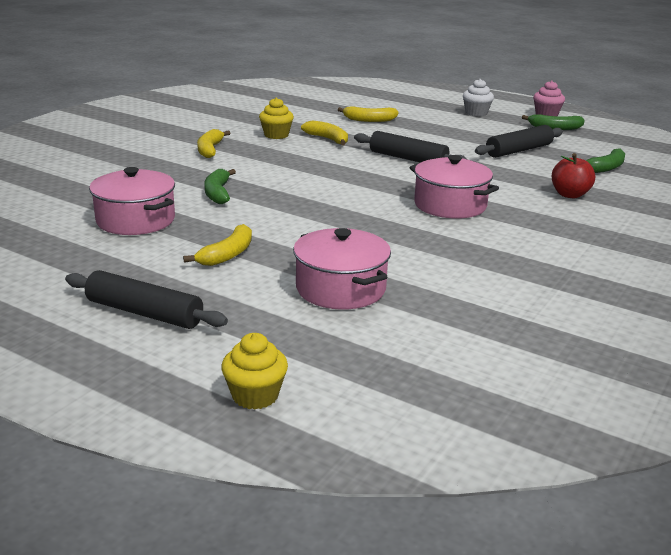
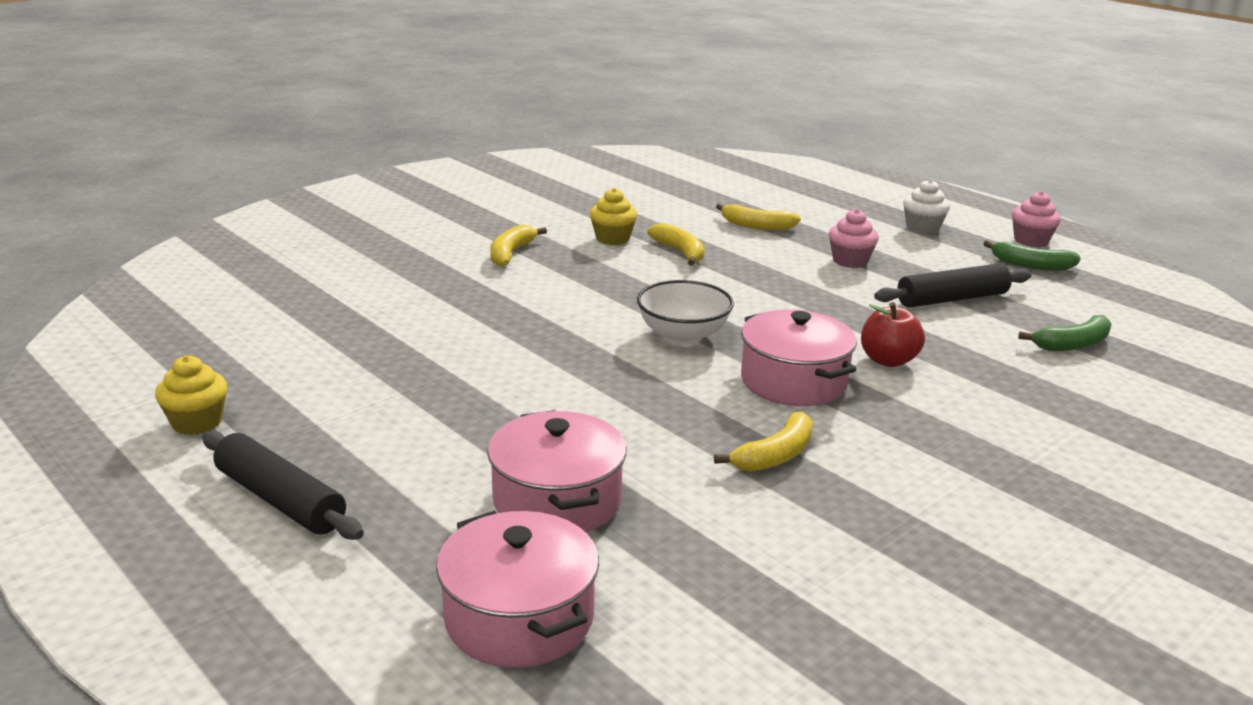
camera: 15 degrees right, 0 degrees up
(136, 220) = (353, 353): pink pot -> pink pot (519, 618)
(218, 193) = (481, 323): green banana -> none
(227, 254) = (438, 423): yellow banana -> yellow banana (775, 455)
(255, 395) = (343, 656): yellow cupcake -> yellow cupcake (197, 422)
(361, 186) = (683, 335): none -> white bowl
(408, 159) = (776, 296): black rolling pin -> none
(442, 135) = (850, 261): none -> pink cupcake
(569, 195) = (989, 385): red apple -> red apple (888, 360)

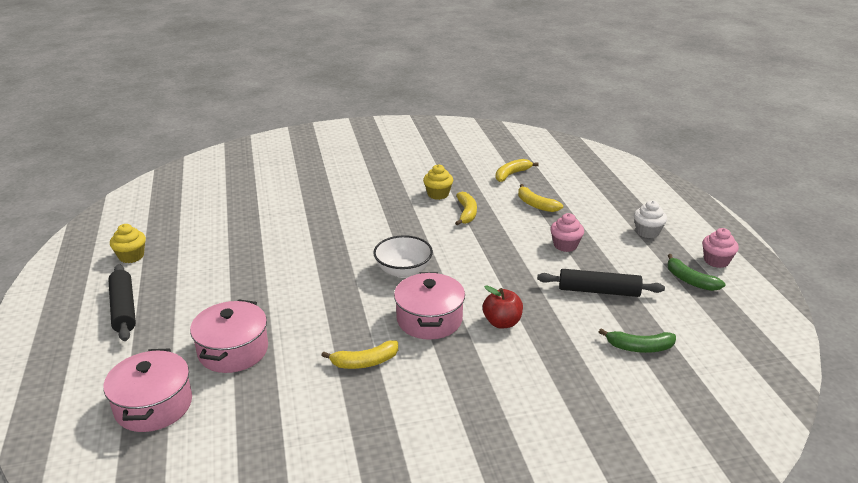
camera: 30 degrees right, 5 degrees up
(511, 253) = (371, 191): yellow banana -> yellow banana (511, 174)

